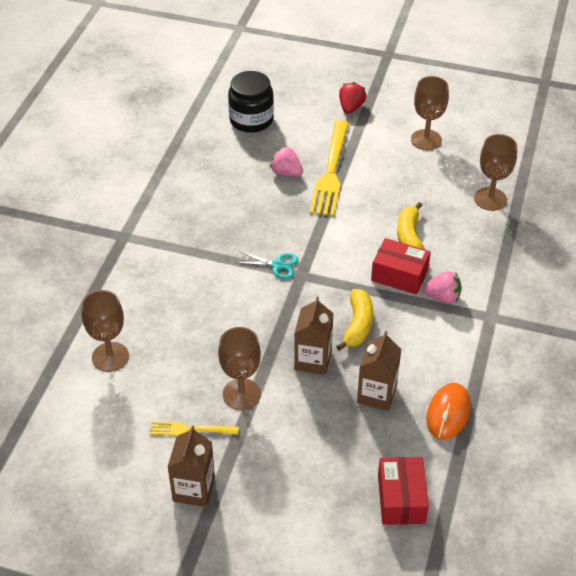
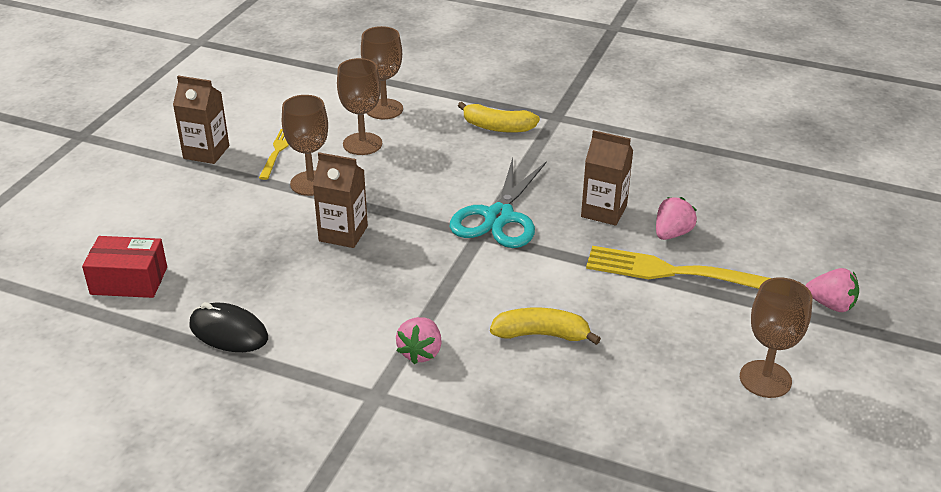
camera: 95 degrees right, 10 degrees down
(251, 120) = (780, 210): black jar -> none
(277, 265) = (499, 217): turquoise scissors -> turquoise scissors, size x1.98
(351, 107) = (831, 305): red strawberry -> pink strawberry
(358, 325) = (388, 272): yellow banana -> yellow banana (497, 127)
(377, 394) = (277, 277): brown carton -> brown carton (604, 211)
(399, 275) = (468, 316): red box -> none
(448, 413) = (228, 332): orange mouse -> black mouse
(490, 199) = (624, 436): brown goblet -> brown goblet (362, 144)

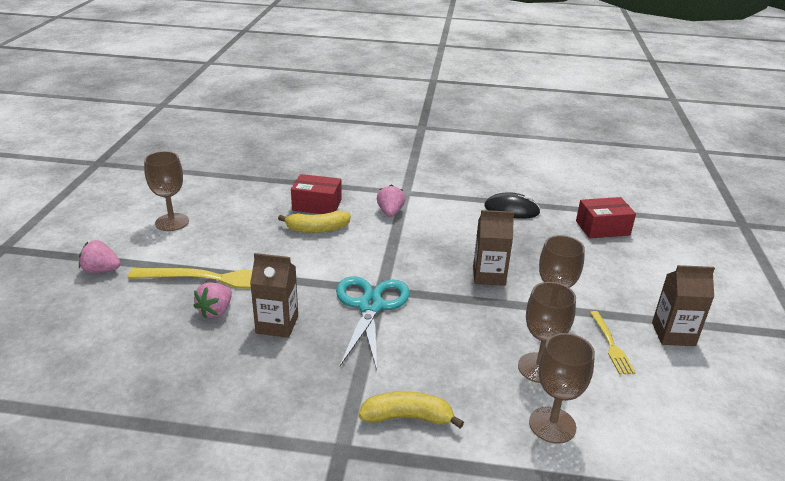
camera: 165 degrees right, 5 degrees down
(534, 386) = (317, 205): none -> red box

